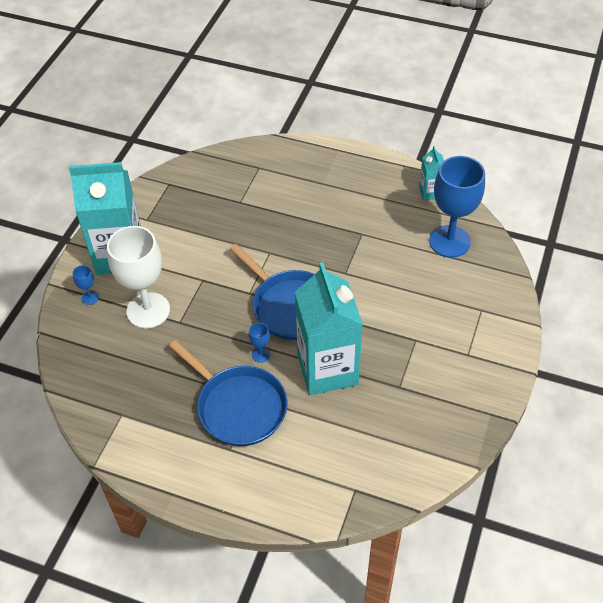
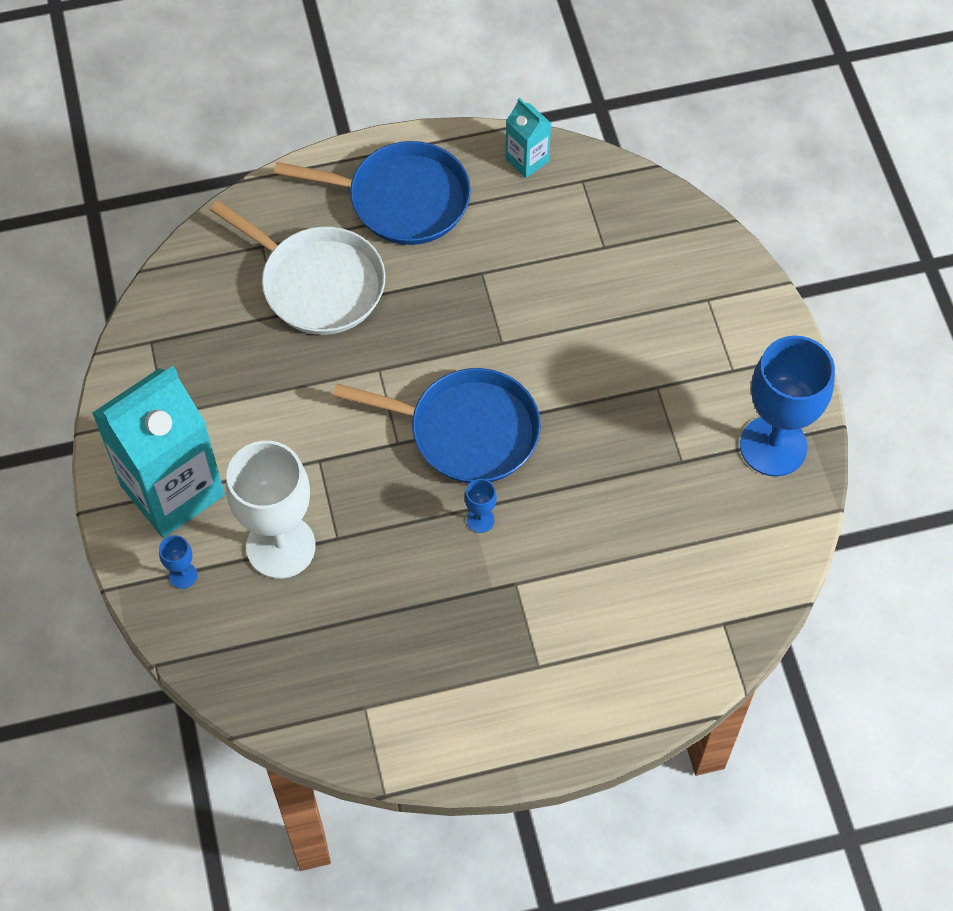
camera: 35 degrees left, 10 degrees up
(238, 407) = (506, 605): blue pan -> blue pan (402, 199)
(272, 198) = (318, 283): none -> white pan
(327, 369) = (578, 490): turquoise carton -> none
(449, 241) = (602, 222): blue goblet -> blue goblet (773, 446)

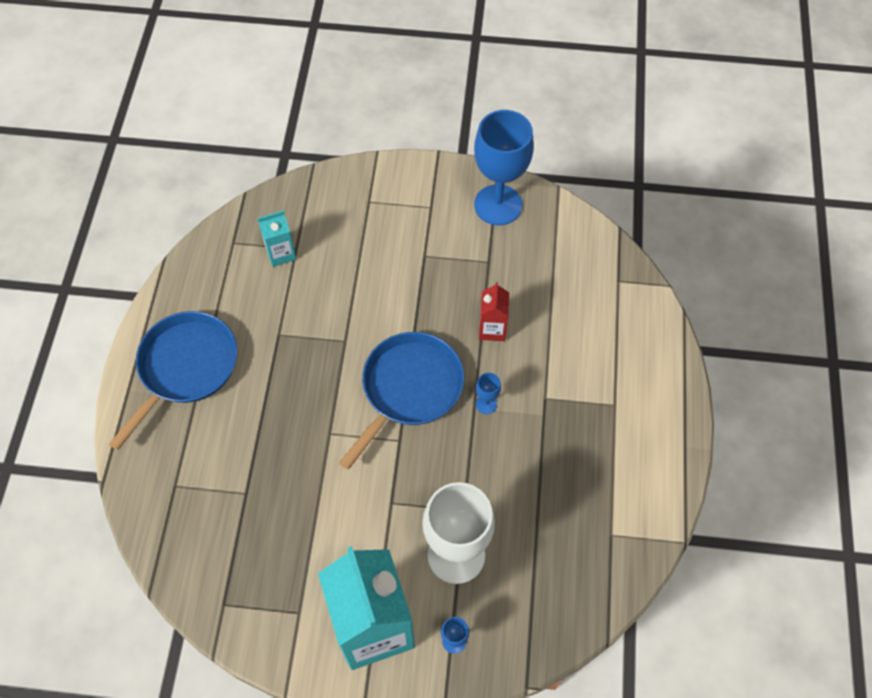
camera: 70 degrees left, 0 degrees up
(318, 283) = (231, 453): white pan -> none
(527, 160) = (196, 271): turquoise carton -> turquoise carton (281, 253)
(585, 495) = (492, 329): none -> red carton

